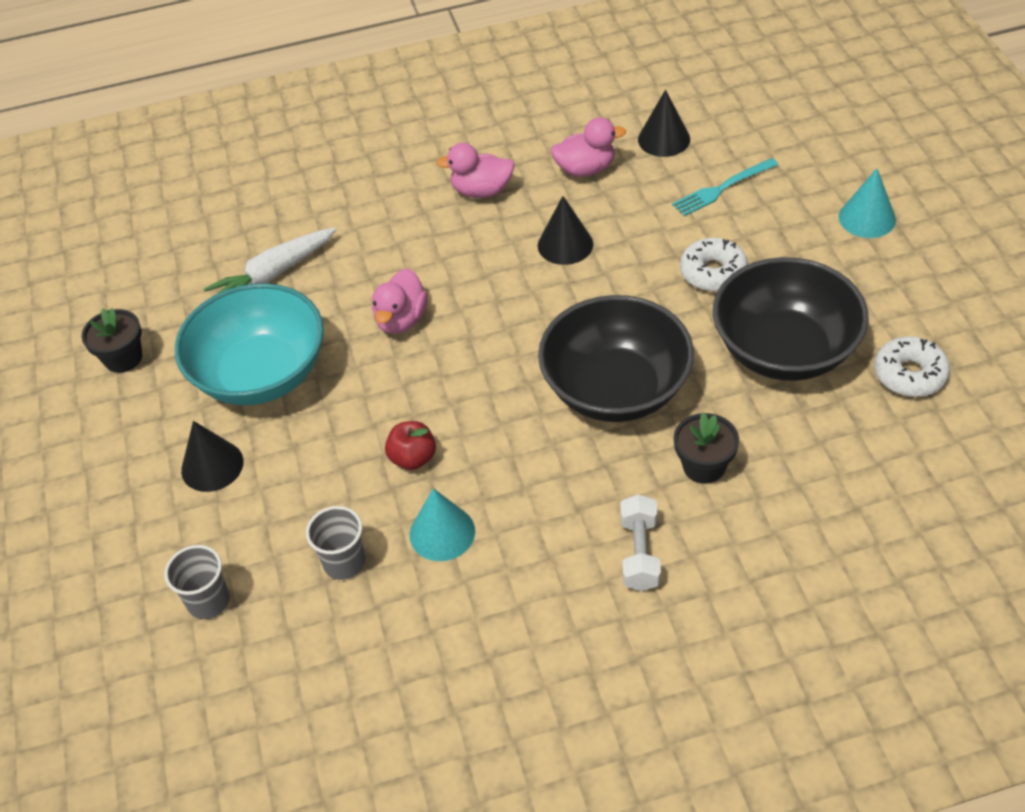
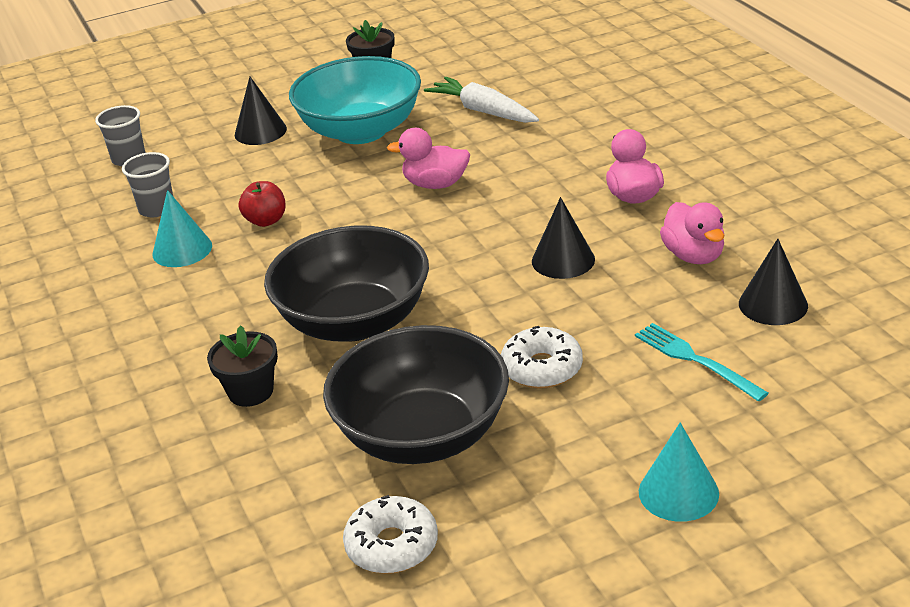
camera: 80 degrees right, 15 degrees down
(640, 553) = (146, 362): white dumbbell -> none

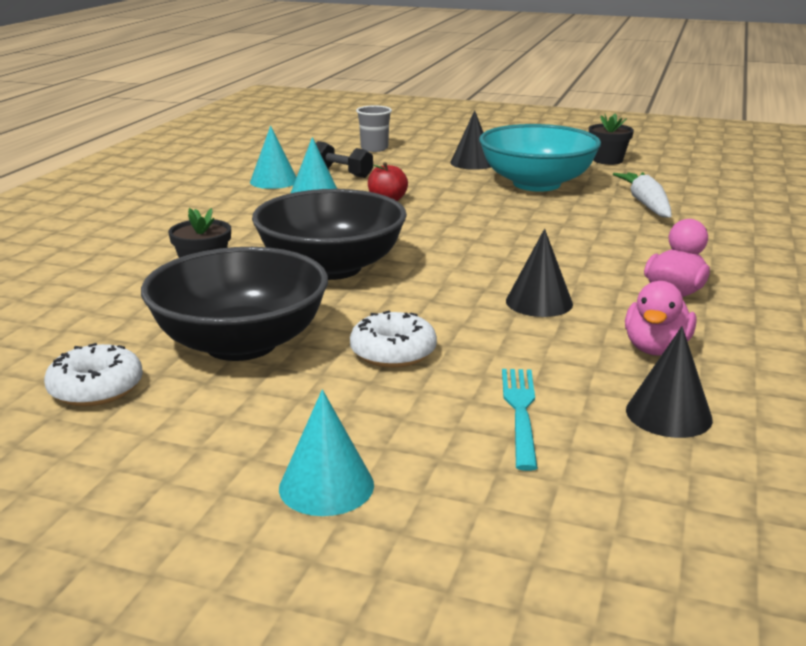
camera: 40 degrees right, 10 degrees down
(106, 255) = (274, 181): none -> turquoise cone
(157, 209) = (341, 173): grey cup -> black dumbbell
(435, 184) = (531, 226): pink duck -> none

